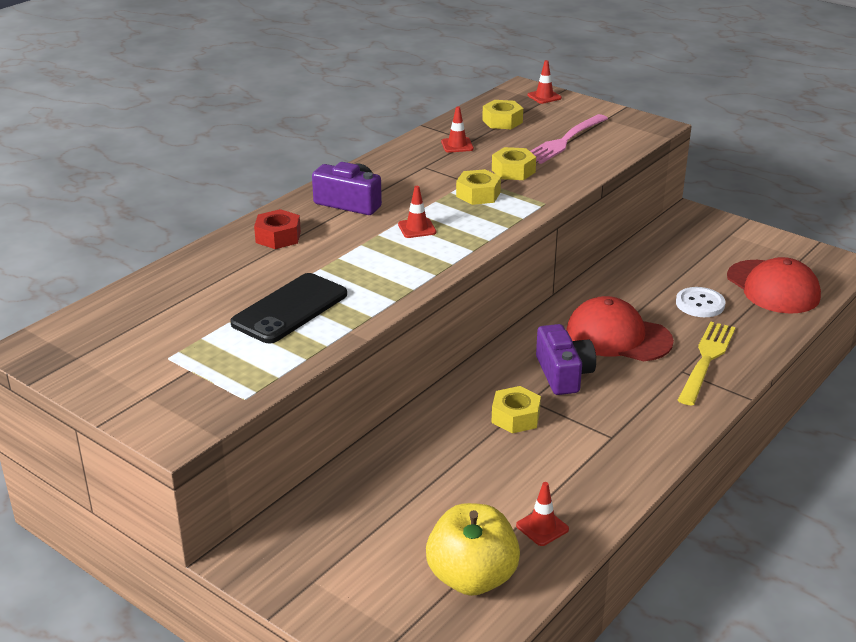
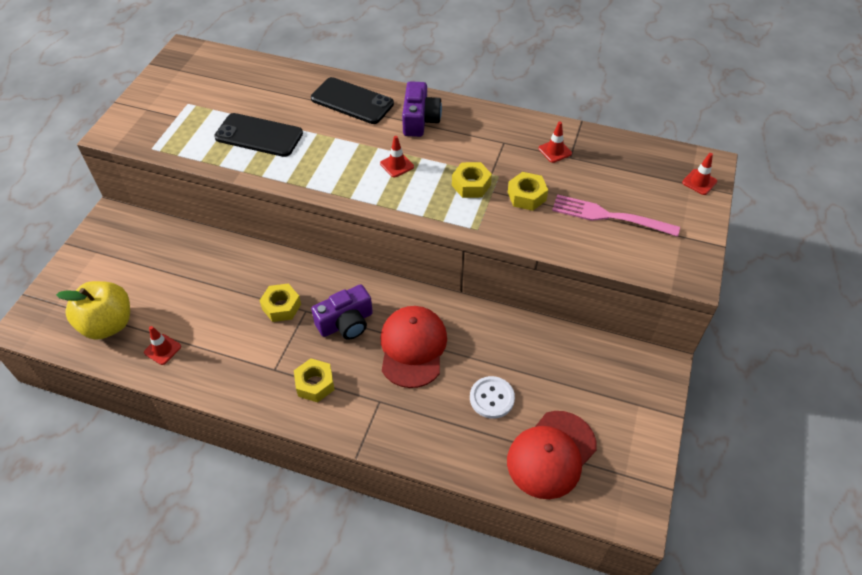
camera: 70 degrees right, 20 degrees up
(278, 237) = (352, 101): red nut -> black phone
(502, 121) = (622, 167): yellow nut -> yellow nut (315, 384)
(706, 360) = (402, 416): yellow fork -> none

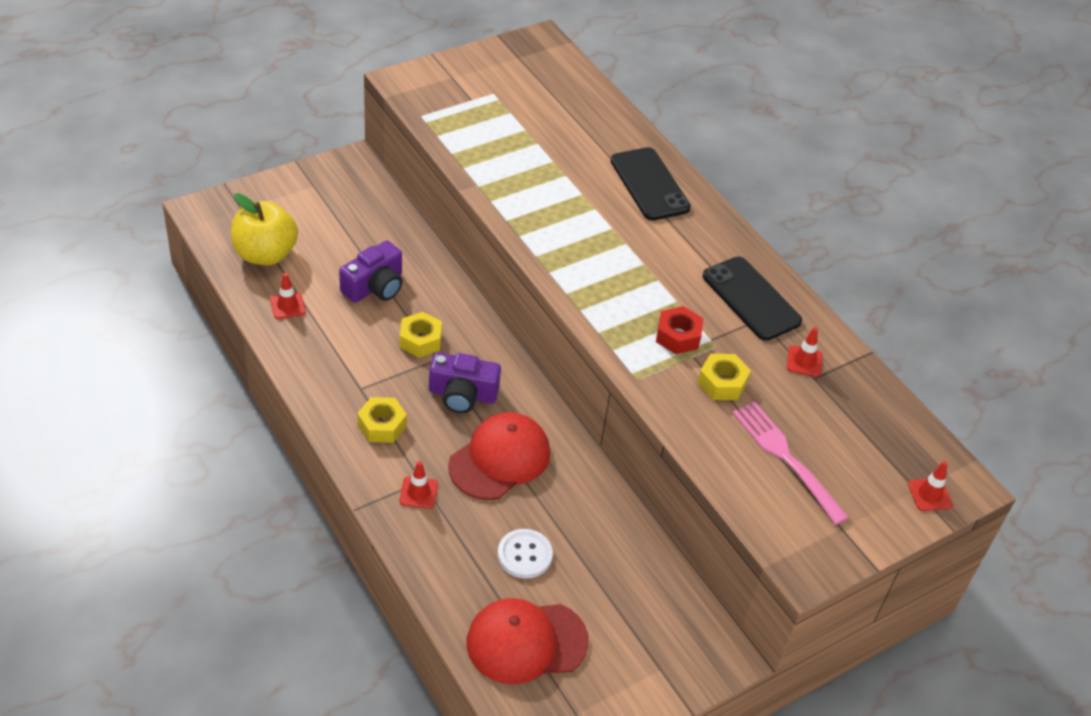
camera: 35 degrees right, 5 degrees down
(259, 136) = (526, 163): black phone -> black phone (751, 299)
(397, 165) = (626, 271): red traffic cone -> red traffic cone (418, 493)
(420, 120) = (697, 244): purple camera -> purple camera (375, 287)
(471, 185) = (678, 336): yellow nut -> red nut

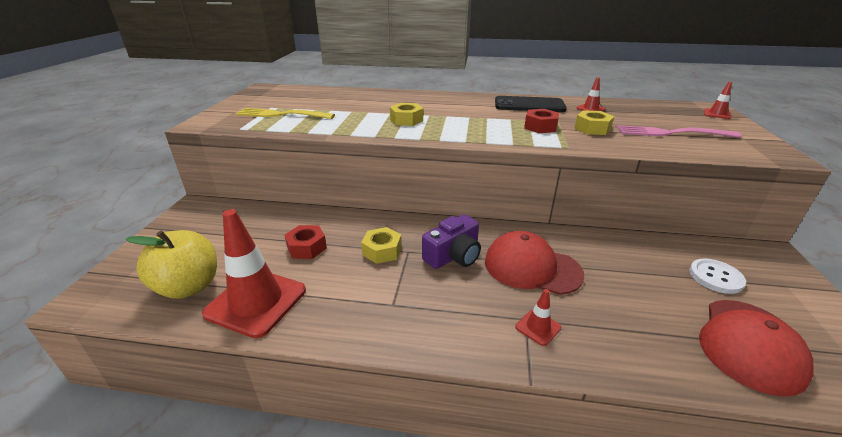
camera: 45 degrees left, 15 degrees down
(287, 306) = (256, 302): red traffic cone -> red traffic cone, size x2.29
(375, 287) = (306, 247): purple camera -> red nut
(382, 425) = (444, 312): yellow nut -> yellow nut (406, 120)
(484, 117) = (281, 115): none -> yellow fork
(499, 459) = (532, 267): red cap -> red cap turned 60 degrees counterclockwise
(524, 555) = (642, 299): white button -> white button (715, 277)
(649, 184) = (411, 99): black phone -> none

